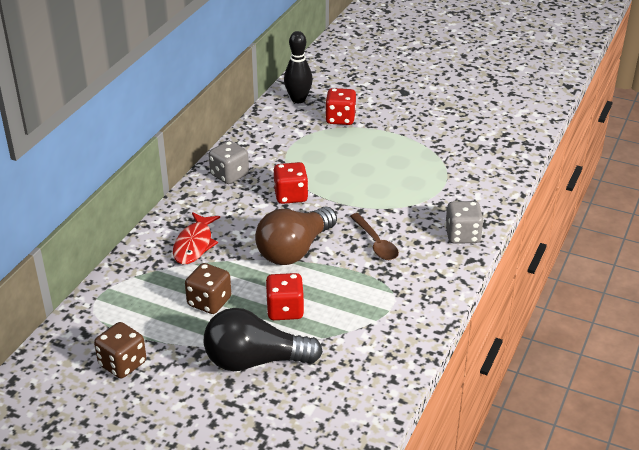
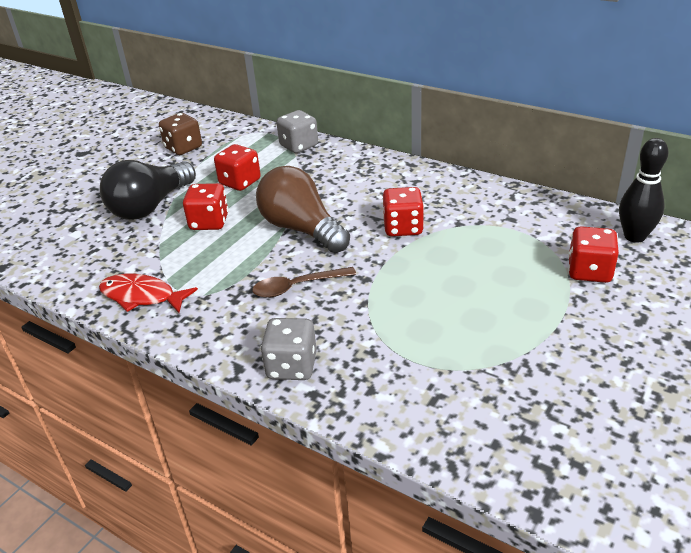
camera: 100 degrees right, 0 degrees up
(194, 244) = (327, 172): red fish -> red fish (142, 296)
(209, 302) = (240, 182): brown dice -> red dice
(229, 175) = (447, 188): grey dice -> grey dice (299, 146)
(255, 361) = (150, 206): black light bulb -> black light bulb turned 150 degrees counterclockwise

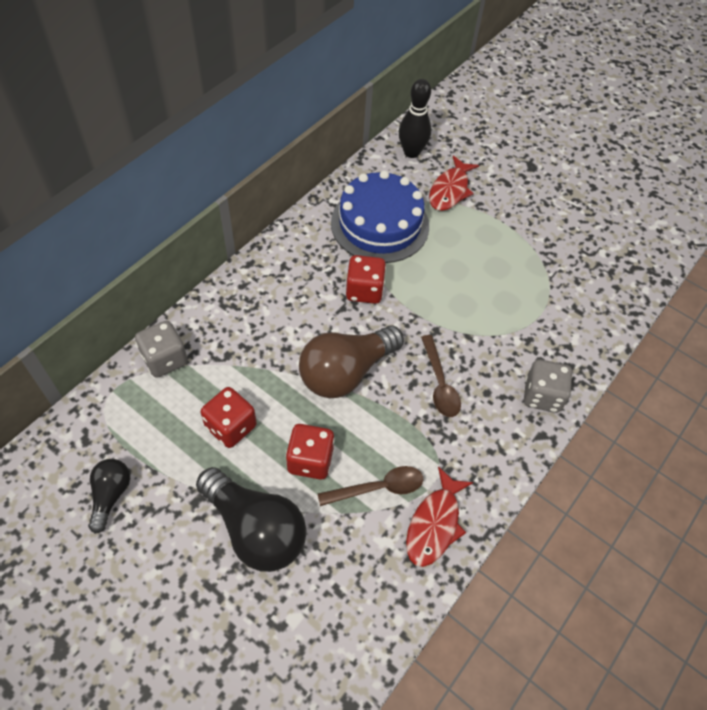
camera: 90 degrees left, 20 degrees up
(181, 260) = (378, 488): none -> brown spoon
(183, 148) = (111, 495): brown dice -> black light bulb
(500, 227) = (380, 224): none -> blue cake
(589, 271) = (450, 190): red dice -> red fish

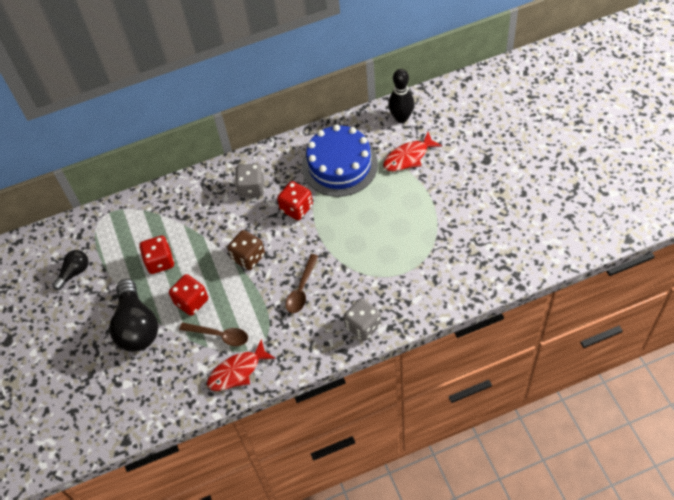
camera: 40 degrees right, 0 degrees up
(165, 359) = (148, 205): grey dice -> grey dice (251, 188)
(346, 372) = (248, 257): brown light bulb -> brown dice

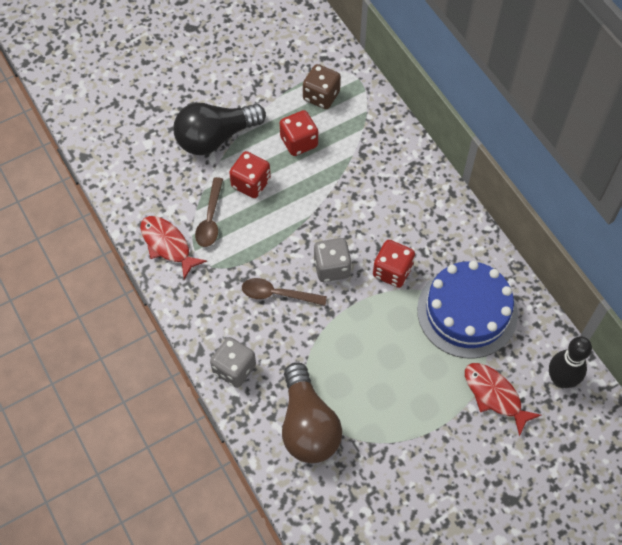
camera: 75 degrees right, 5 degrees up
(74, 273) = (276, 65): black light bulb -> none
(248, 257) = (315, 230): brown dice -> brown dice (321, 96)
(251, 188) = (414, 217): grey dice -> grey dice (332, 268)
(417, 278) = (307, 425): none -> brown light bulb

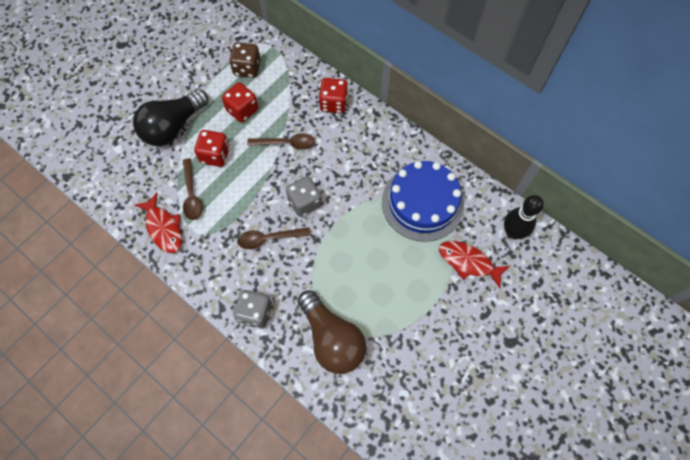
camera: 20 degrees left, 5 degrees up
(168, 245) = (163, 228): red fish -> red fish turned 150 degrees counterclockwise
(335, 195) = (286, 143): none -> brown spoon
(392, 271) = (353, 190): red dice -> red dice (333, 103)

